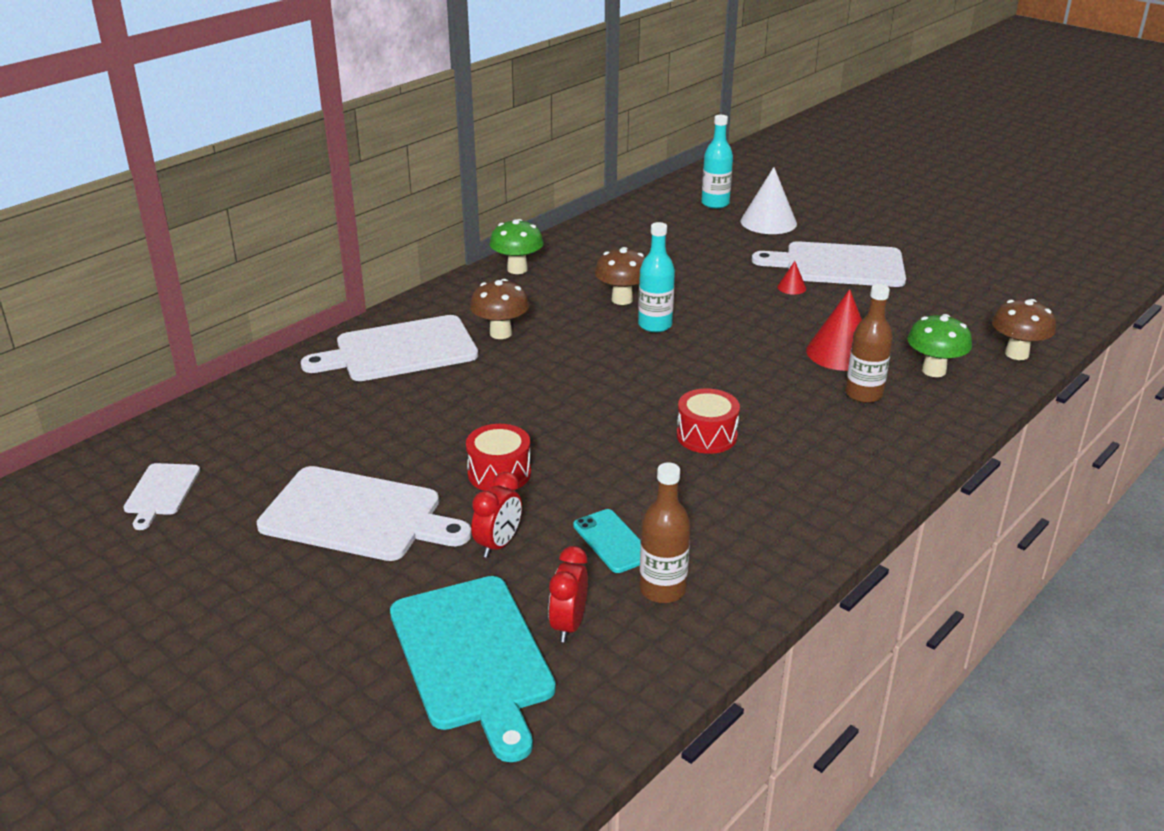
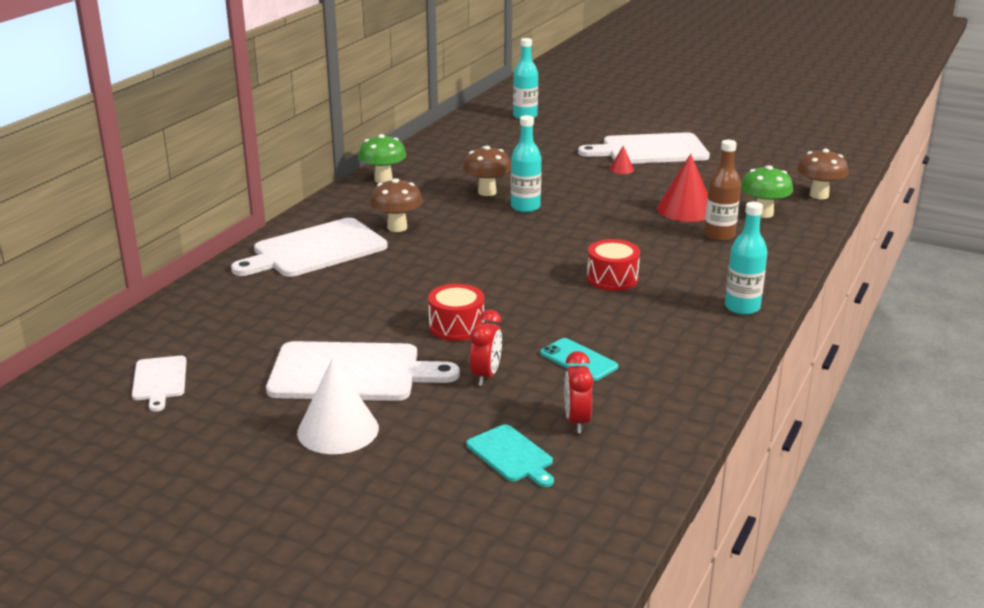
camera: 15 degrees left, 5 degrees down
(472, 657) = (511, 455): turquoise cutting board -> turquoise cutting board, size x0.51
(662, 590) = (638, 386): brown bottle -> none
(768, 222) = (576, 125): white cone -> white cone (338, 430)
(842, 500) = (742, 307): none -> turquoise bottle

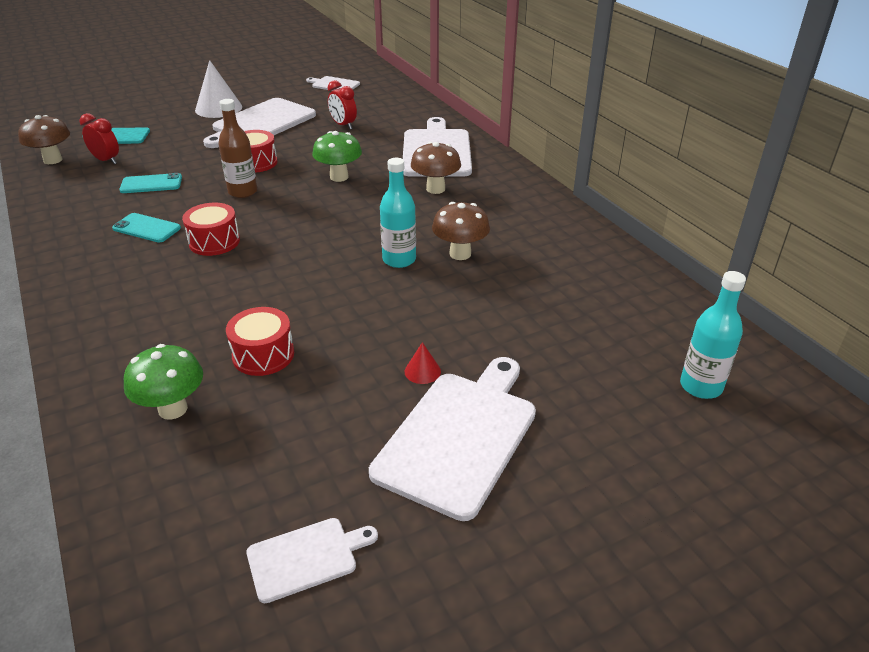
camera: 125 degrees right, 10 degrees up
(383, 180) = (551, 214): green mushroom -> green mushroom (339, 177)
(486, 376) = (191, 153): red clock -> red clock (343, 125)
(644, 317) = (147, 228): none -> turquoise phone
(685, 209) = (263, 355): red cone -> red drum
(719, 235) = (184, 341): brown bottle -> brown bottle (243, 192)
(742, 307) = (78, 276): turquoise bottle -> none
(765, 156) = (306, 558): none -> white cutting board
(819, 195) = (134, 505): brown mushroom -> brown mushroom (53, 160)

